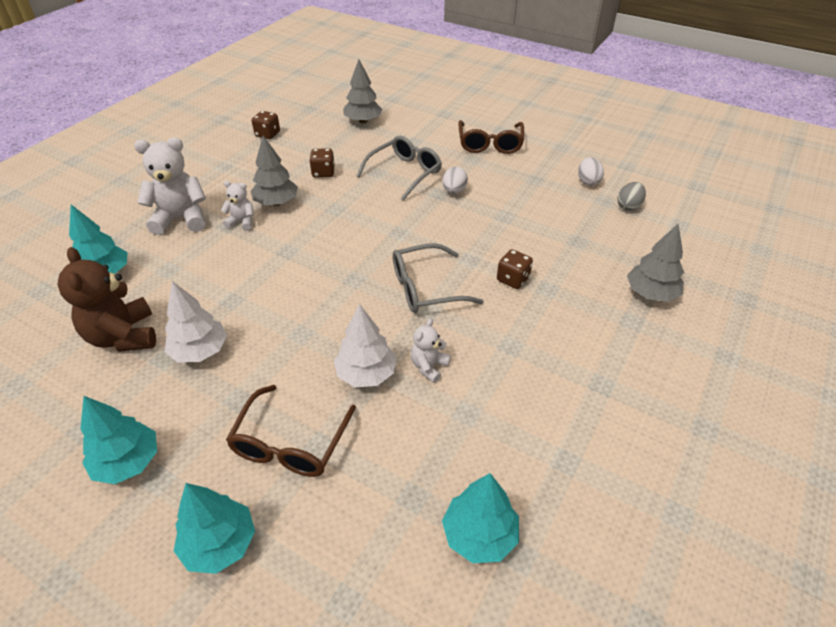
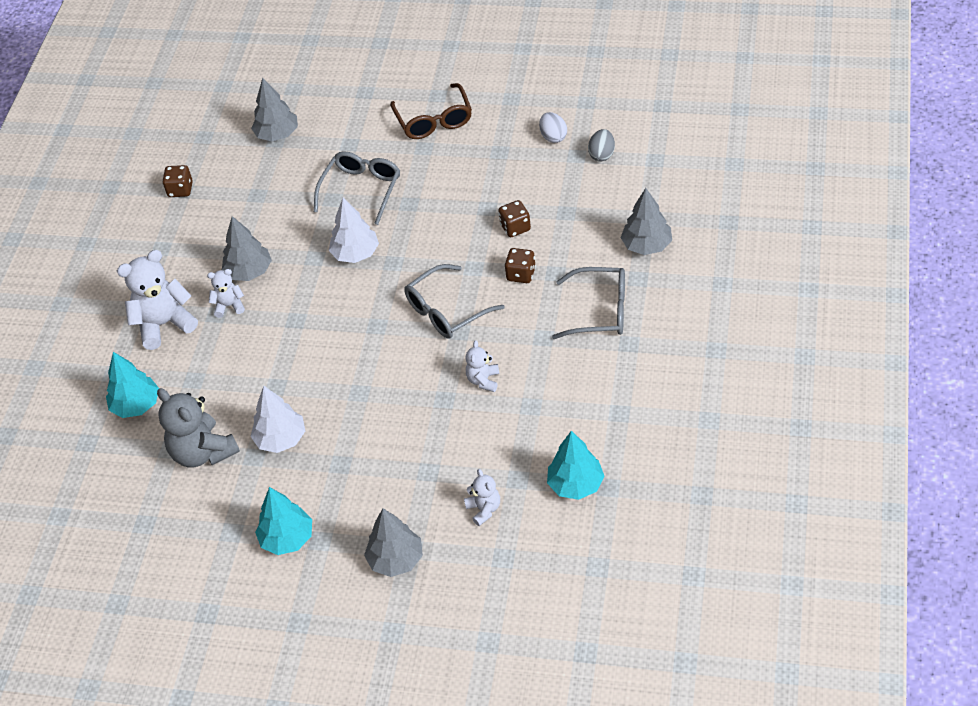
camera: 15 degrees left, 5 degrees up
(123, 336) = (203, 452): brown teddy bear -> grey teddy bear
(220, 544) = (396, 560): turquoise tree -> grey tree
(290, 443) = (405, 479): brown glasses -> none
(323, 173) = (275, 219): brown dice -> brown dice (515, 227)
(355, 520) = (484, 509): none -> white teddy bear
(366, 374) = (434, 405): white tree -> white tree (355, 254)
(454, 191) = (423, 195): white egg -> none
(581, 340) = (600, 311): none -> grey glasses

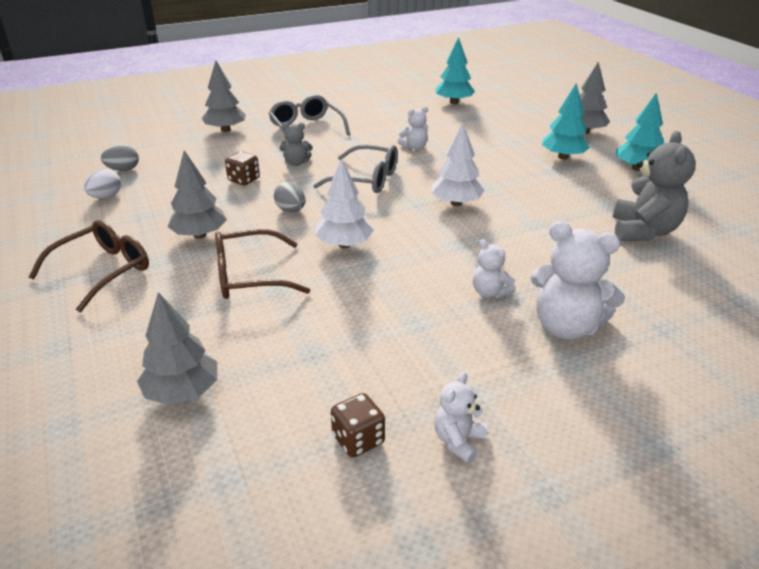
camera: 130 degrees left, 15 degrees down
(136, 405) = (668, 292): turquoise tree -> turquoise tree (563, 157)
(249, 272) = (433, 301): grey tree -> grey tree (200, 235)
(281, 439) = (575, 202): white tree -> white tree (456, 203)
(361, 190) = (249, 276): grey glasses -> brown glasses
(434, 241) = (291, 210): none -> grey egg
(484, 509) = (509, 119): white teddy bear -> white teddy bear (458, 441)
(521, 274) = (296, 163): brown dice -> grey teddy bear

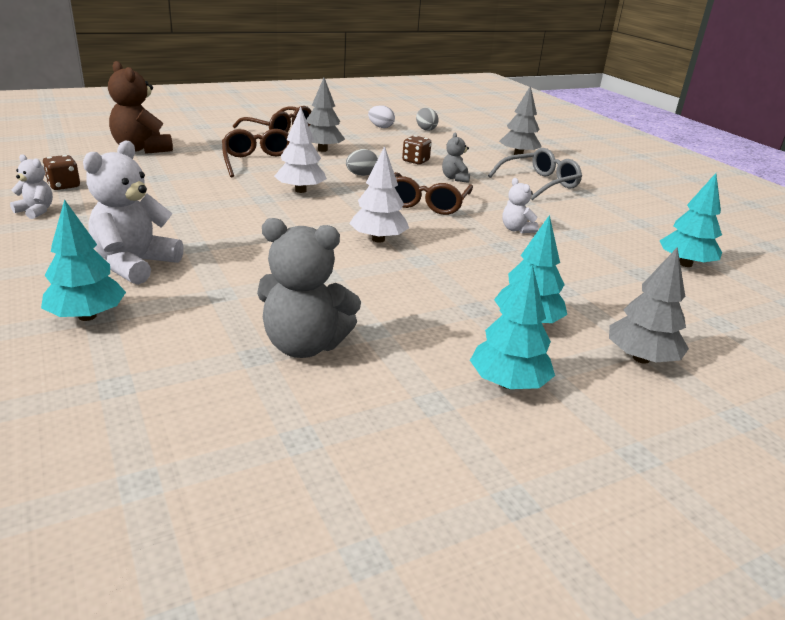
camera: 85 degrees right, 5 degrees down
(182, 392) = (142, 149): grey tree -> brown teddy bear
(366, 179) = (426, 203): grey glasses -> brown glasses
(489, 292) = (205, 238): white teddy bear -> none
(672, 335) = (87, 316): none -> turquoise tree

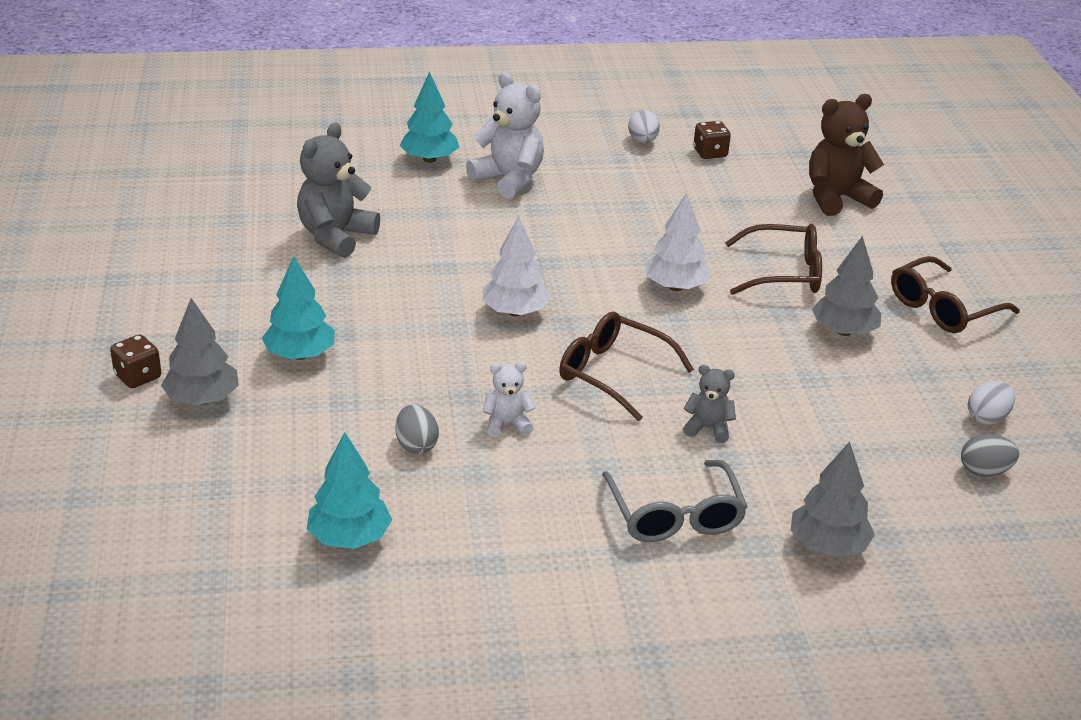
camera: 110 degrees right, 5 degrees up
(36, 211) = (643, 141): white teddy bear -> white egg
(361, 175) = (729, 344): grey egg -> grey egg (416, 445)
(415, 161) = (791, 409): brown dice -> brown dice (138, 377)
(508, 383) = (224, 314): turquoise tree -> none

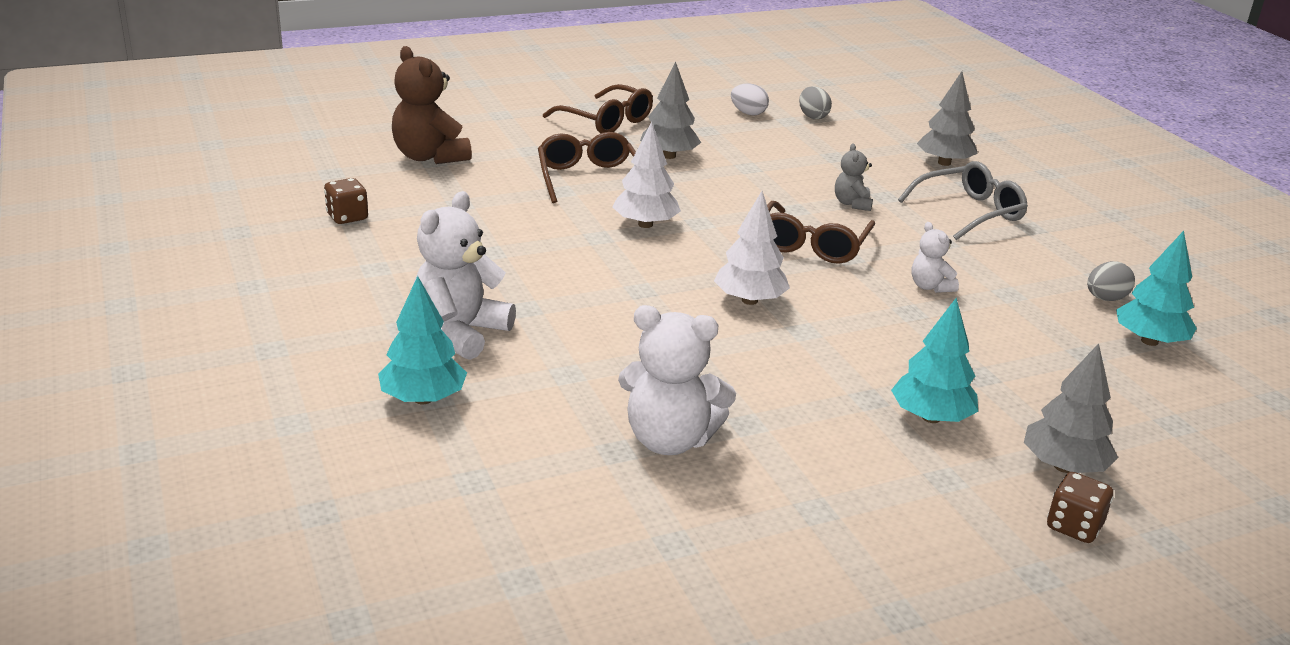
camera: 105 degrees left, 5 degrees down
(336, 236) = (669, 440): grey teddy bear -> white teddy bear
(416, 445) = (1003, 326): grey egg -> grey egg (1105, 299)
(643, 141) = (325, 256): white egg -> none

